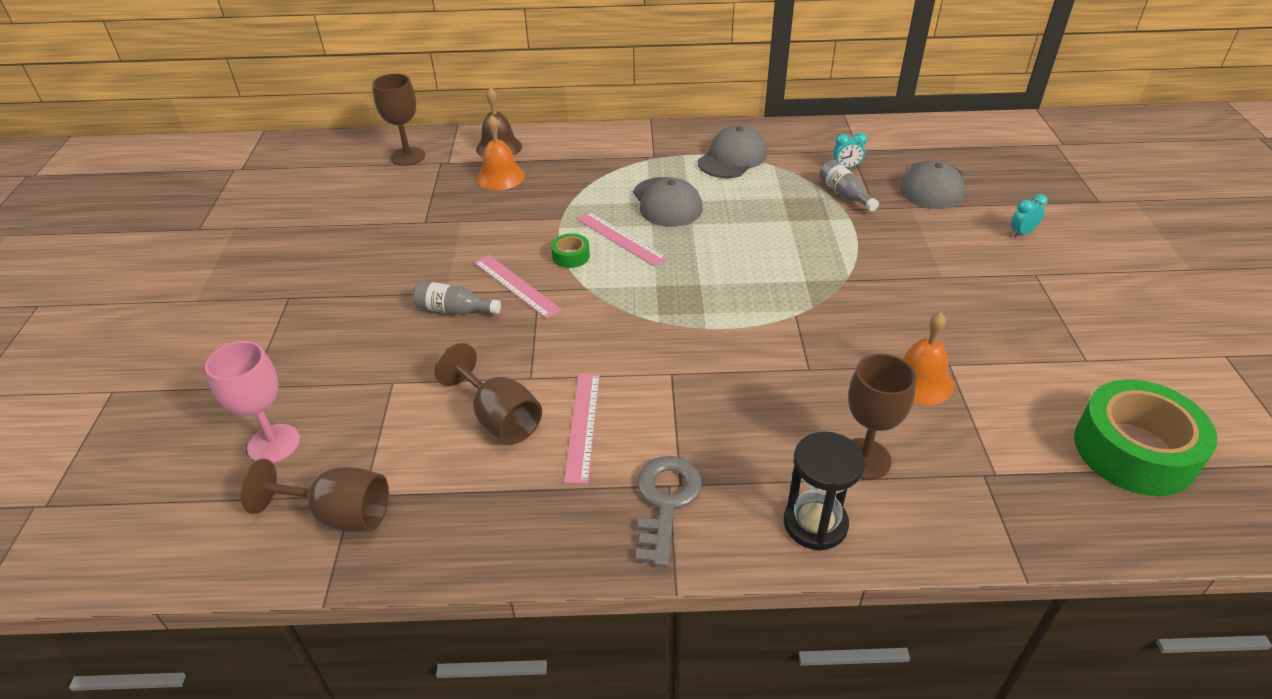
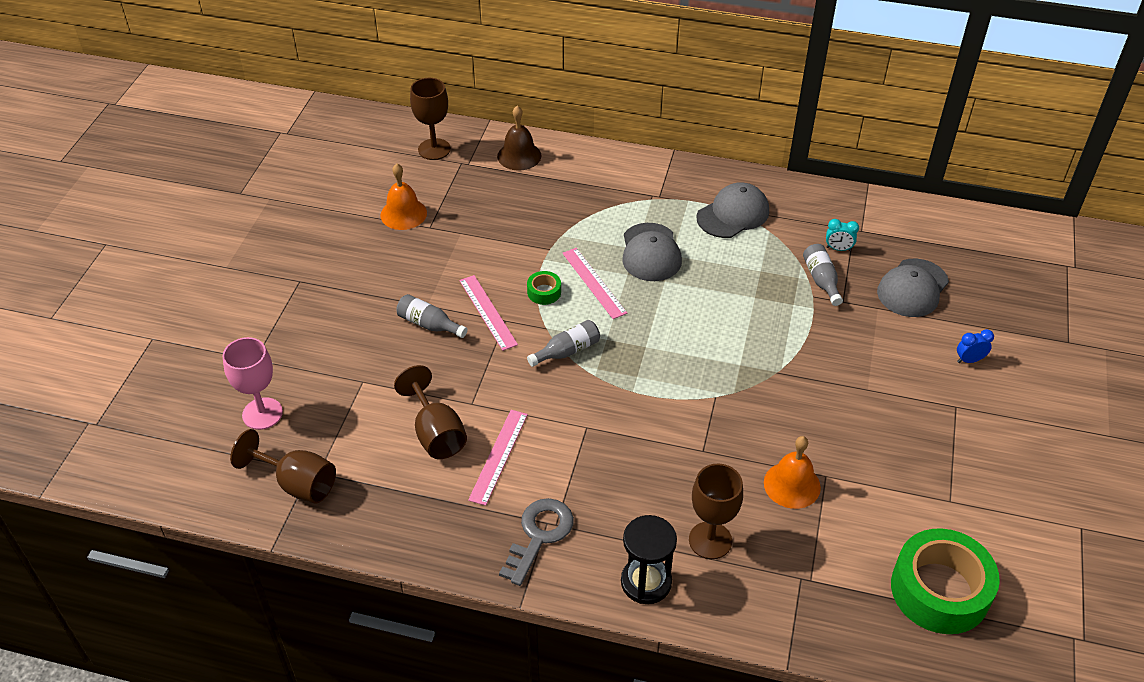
camera: 15 degrees right, 5 degrees up
(500, 176) = (510, 190): orange bell -> orange bell (403, 214)
(618, 305) = (567, 351): none -> grey bottle
(1022, 233) = (969, 360): turquoise clock -> blue clock

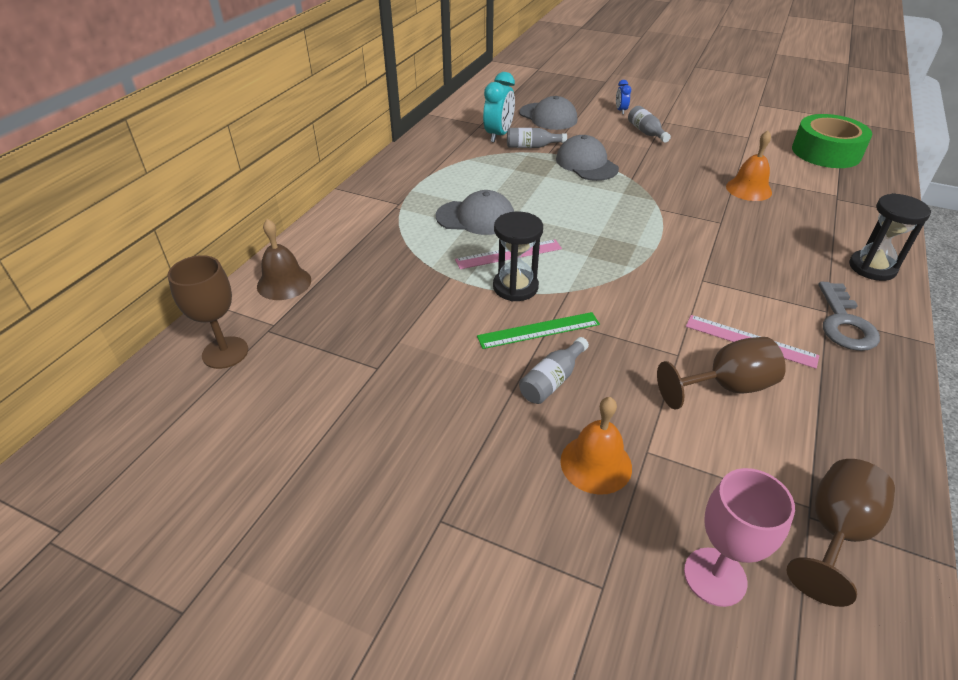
camera: 80 degrees left, 5 degrees down
(403, 214) = (340, 391): orange bell -> orange bell (596, 463)
(488, 312) = (538, 330): pink ruler -> green ruler
(539, 535) = (844, 323): grey key -> grey key turned 120 degrees counterclockwise
(544, 292) = (515, 287): green tape -> black hourglass
(567, 351) = (602, 281): grey bottle -> grey bottle (646, 132)
(710, 540) = (816, 231): brown goblet -> none
(733, 214) = (440, 171): grey cap -> grey cap (586, 164)
(838, 249) = (498, 135): turquoise clock -> turquoise clock, size x1.91

